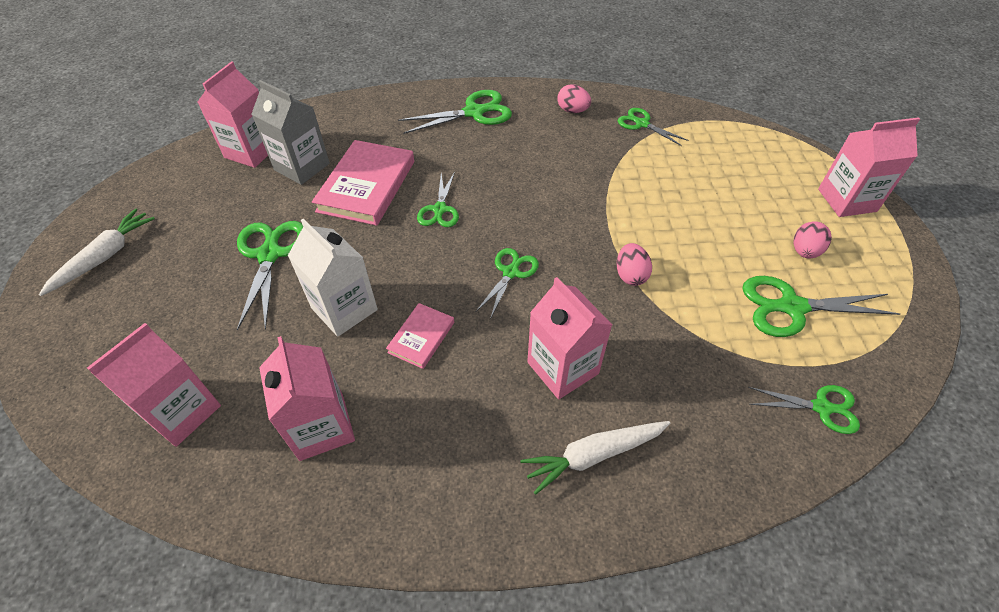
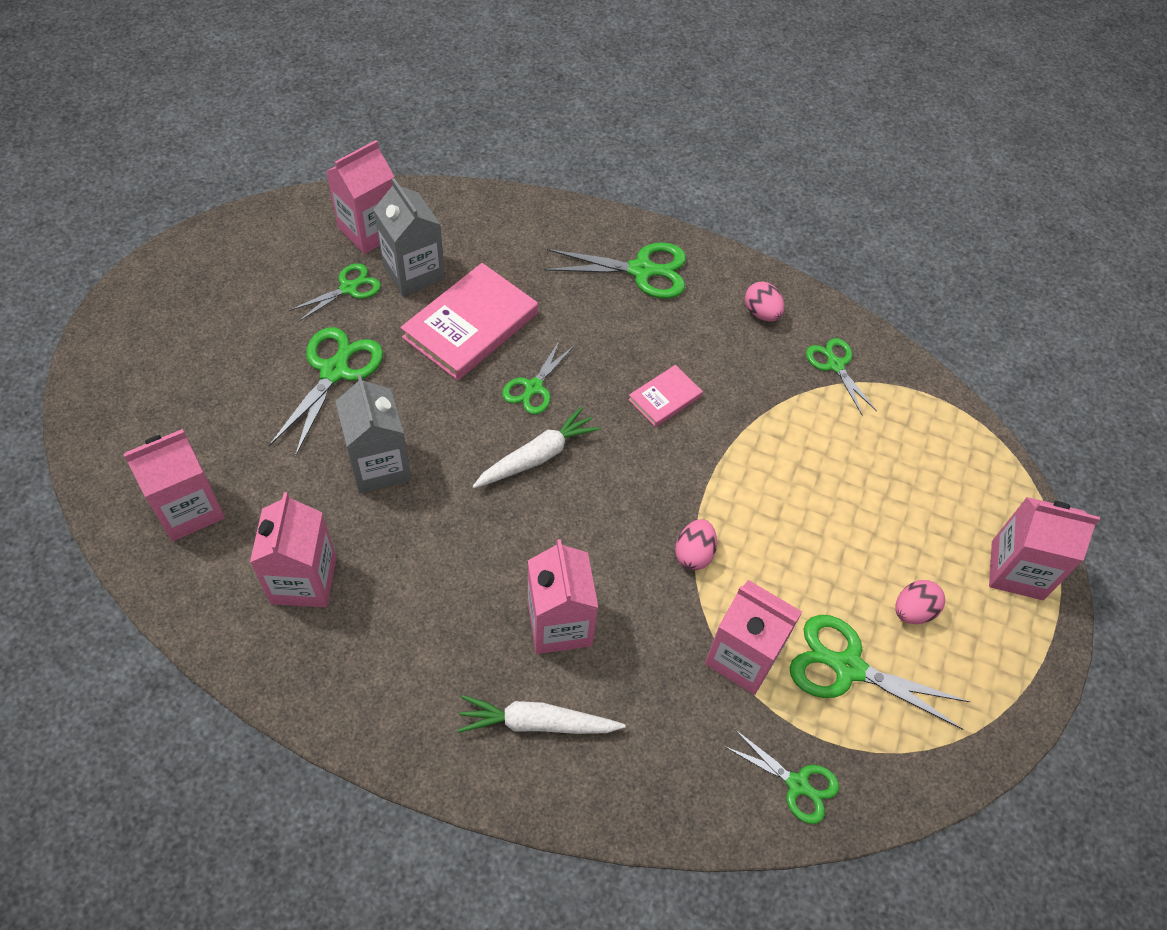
camera: 20 degrees right, 5 degrees up
(105, 257) = (178, 308): white carrot -> white carrot (537, 456)
(344, 309) = (379, 465): white carton -> grey carton
(421, 337) = (439, 530): pink book -> pink book (665, 398)
(510, 272) = (567, 496): green scissors -> green scissors (348, 288)
(715, 332) = (743, 657): none -> pink carton

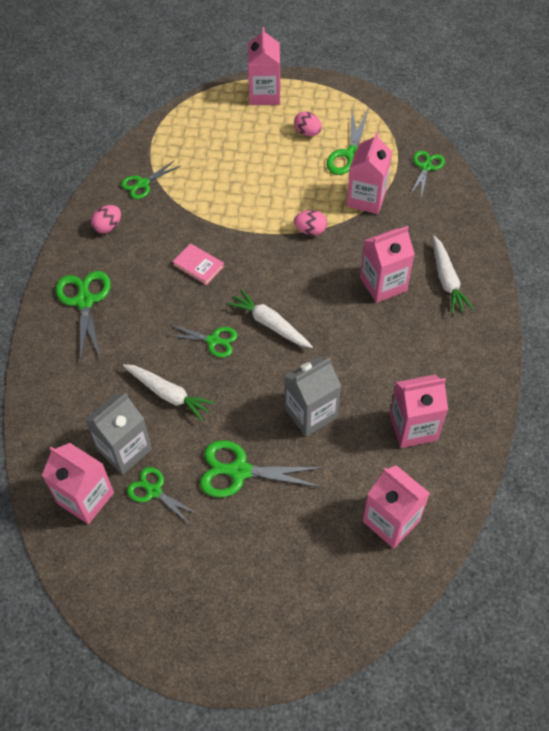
camera: 100 degrees left, 0 degrees up
(471, 325) = (168, 394): pink book -> white carrot

